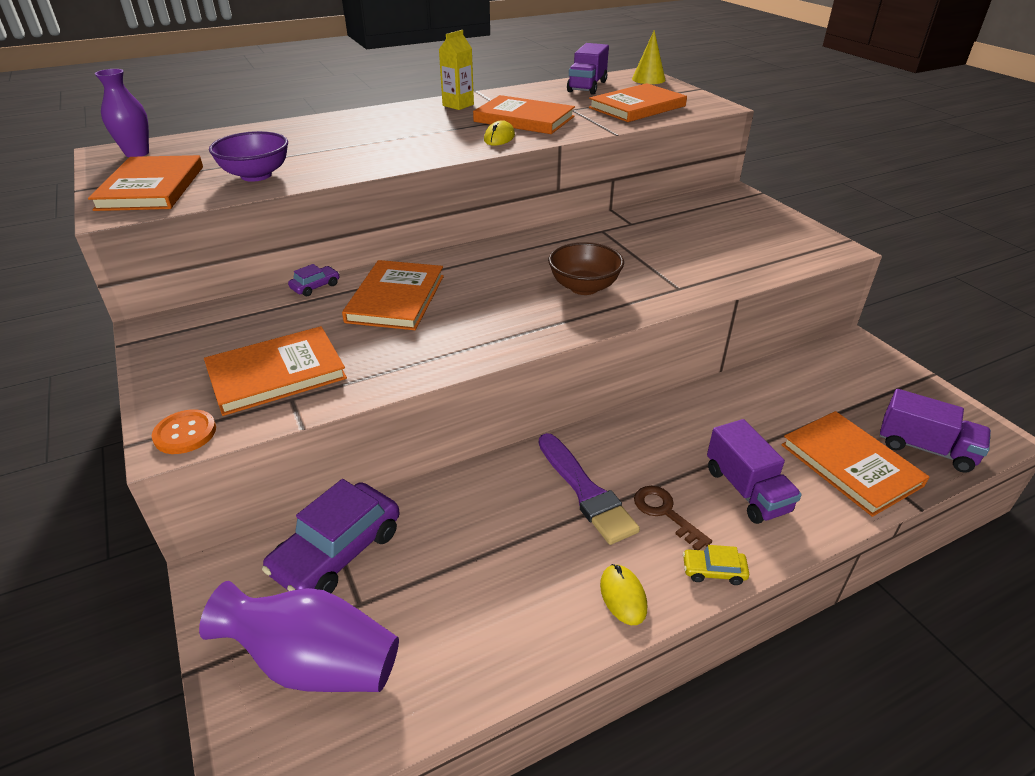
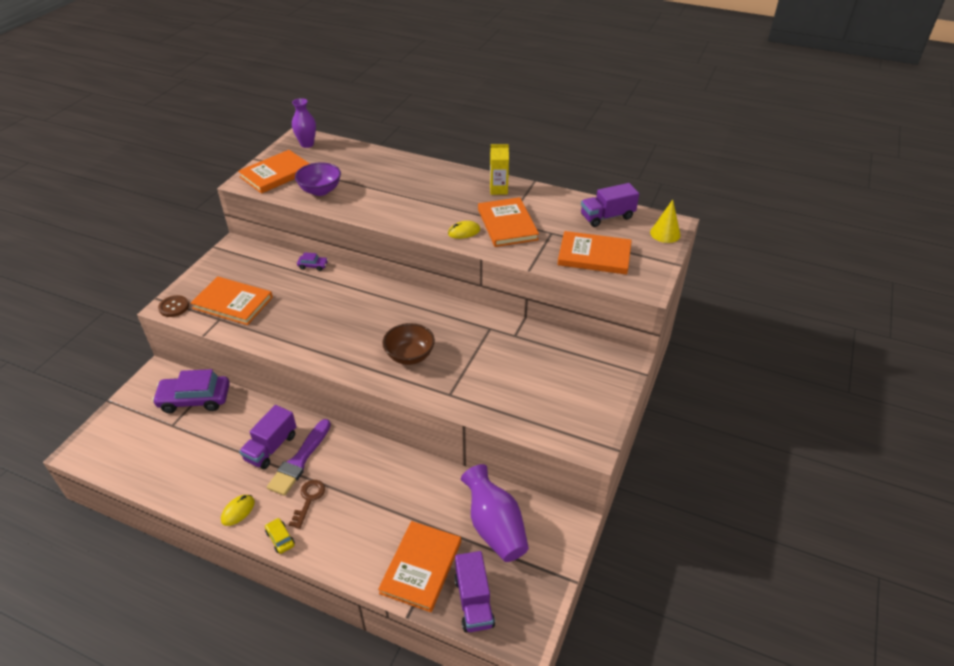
camera: 50 degrees right, 5 degrees up
(185, 433) = (174, 307): orange button -> brown button
(314, 662) = (135, 432): purple vase -> purple vase (495, 527)
(396, 298) = (328, 297): orange book -> none
(746, 490) = (355, 526): purple truck -> purple truck (271, 447)

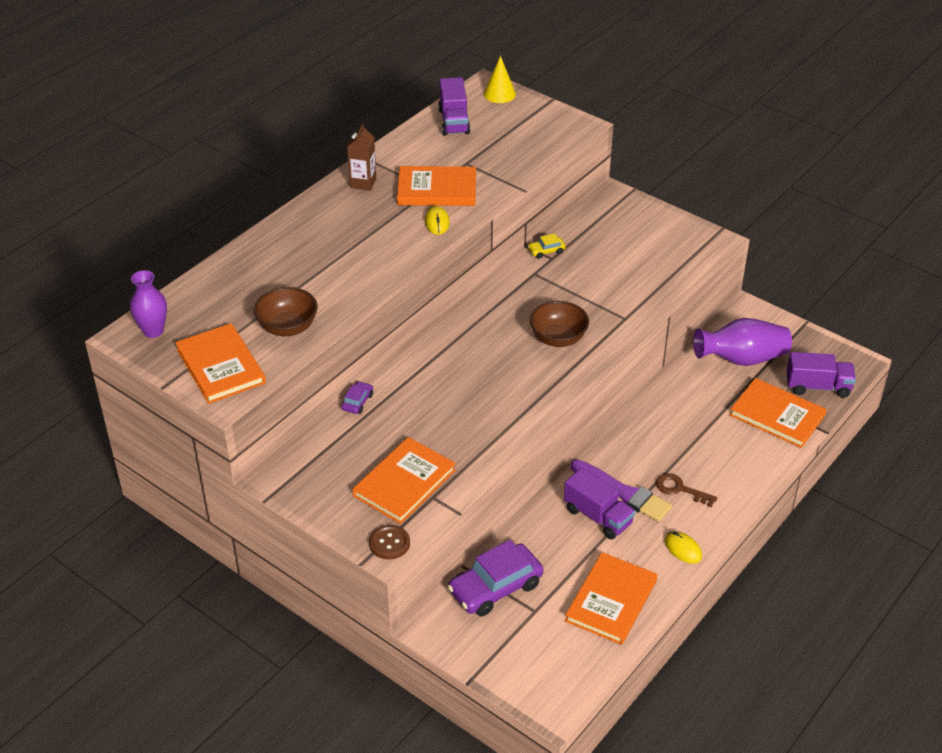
camera: 75 degrees left, 0 degrees up
(195, 399) = (495, 588): purple car -> purple car turned 45 degrees clockwise
(280, 538) = (726, 515): yellow car -> yellow car (546, 251)
(320, 190) = (288, 327): purple bowl -> brown bowl
(498, 190) = (363, 183): yellow carton -> brown carton
(594, 255) = (517, 144): orange book -> orange book (611, 600)

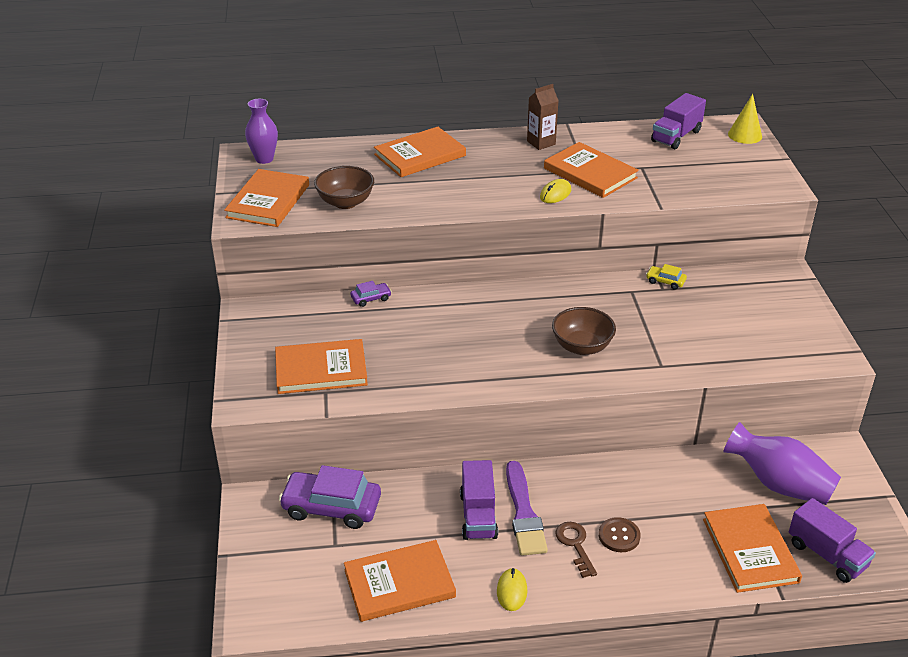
camera: 45 degrees right, 5 degrees down
(283, 249) = (420, 155): none -> orange book
(389, 543) = (252, 401): brown button -> brown button (619, 536)

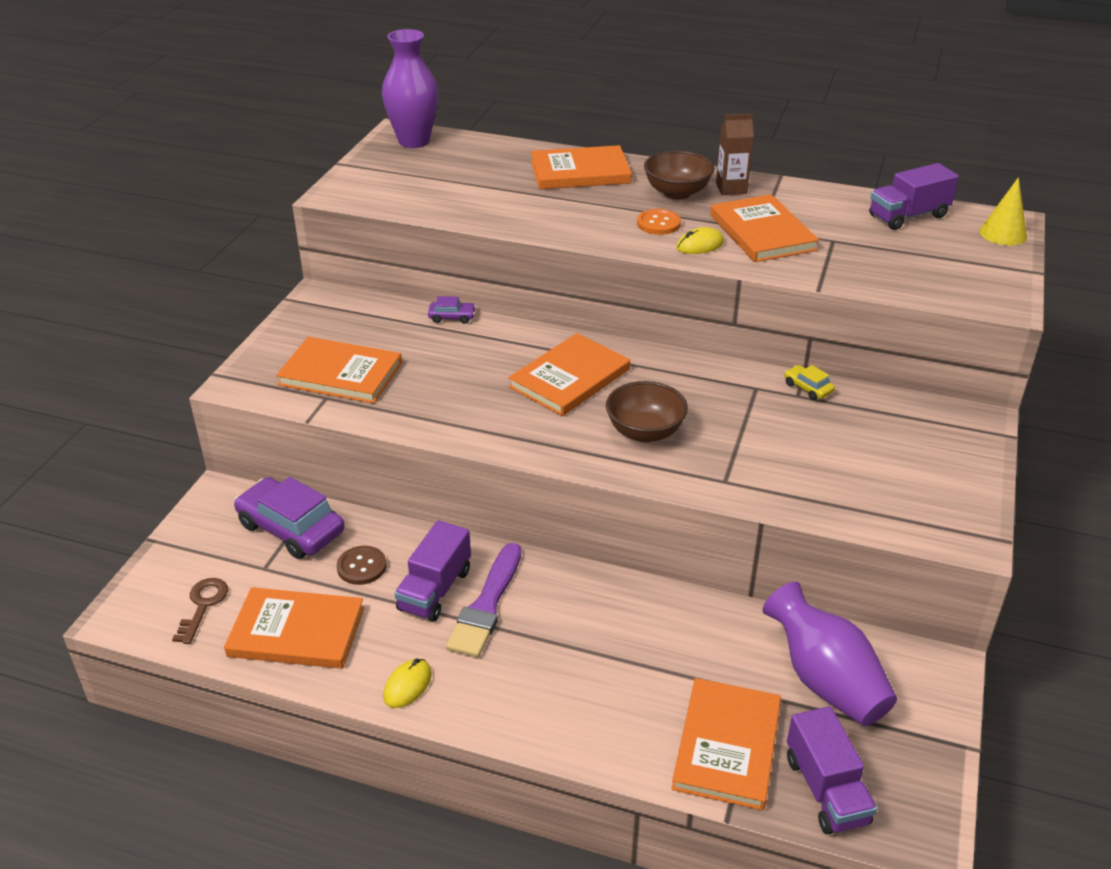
camera: 25 degrees right, 0 degrees up
(264, 159) = (414, 141): purple vase -> purple vase, size x1.51
(268, 201) = (380, 182): orange book -> orange book (570, 378)
(345, 202) = (457, 201): brown bowl -> brown bowl (677, 193)
(512, 184) = (658, 223): none -> orange button
(575, 545) = (518, 661): brown key -> brown key (203, 605)
(619, 536) = (576, 669): brown button -> brown button (361, 567)

